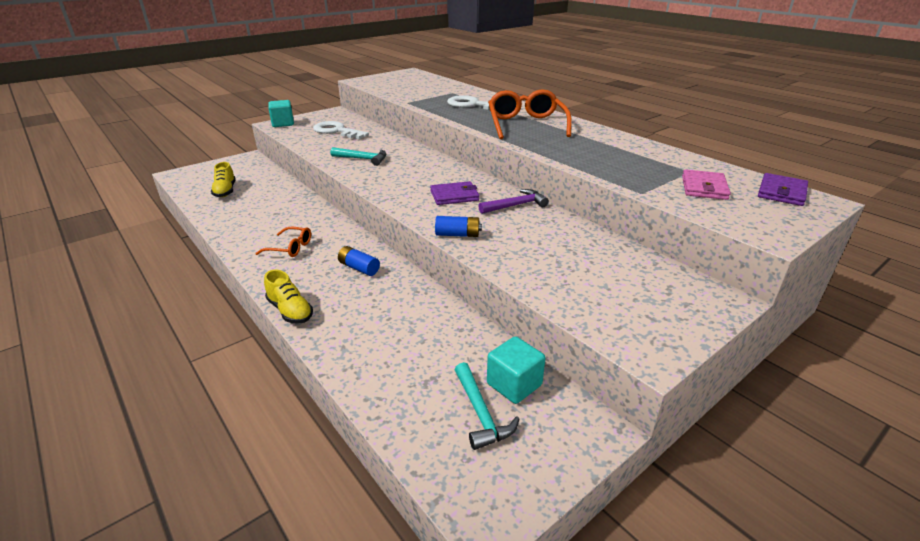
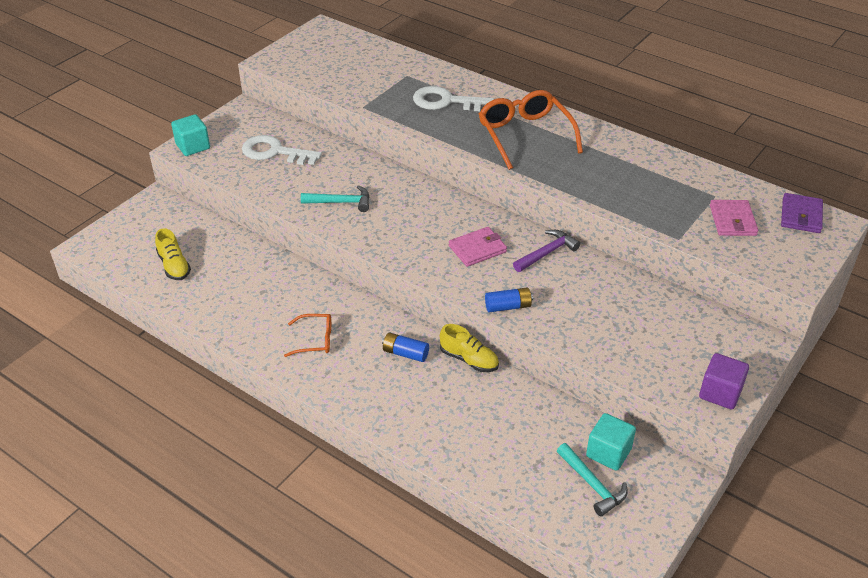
camera: 15 degrees left, 10 degrees up
(290, 311) = (370, 419): yellow shoe -> yellow shoe (469, 359)
(454, 196) = (477, 249): purple wallet -> pink wallet
(657, 337) = (720, 393): none -> purple cube

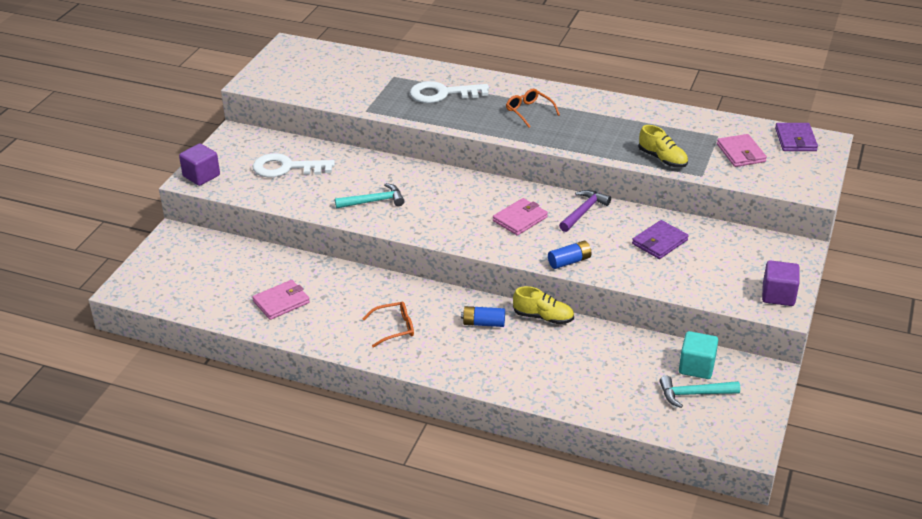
camera: 15 degrees left, 5 degrees down
(174, 266) = (224, 290): yellow shoe -> yellow shoe (662, 159)
(193, 146) = (201, 176): turquoise cube -> purple cube
(221, 289) = (281, 302): none -> pink wallet
(524, 135) = (529, 111): orange glasses -> orange glasses, size x0.53
(592, 485) = (693, 394): turquoise hammer -> turquoise hammer turned 135 degrees clockwise
(613, 303) = (659, 242): none -> purple wallet

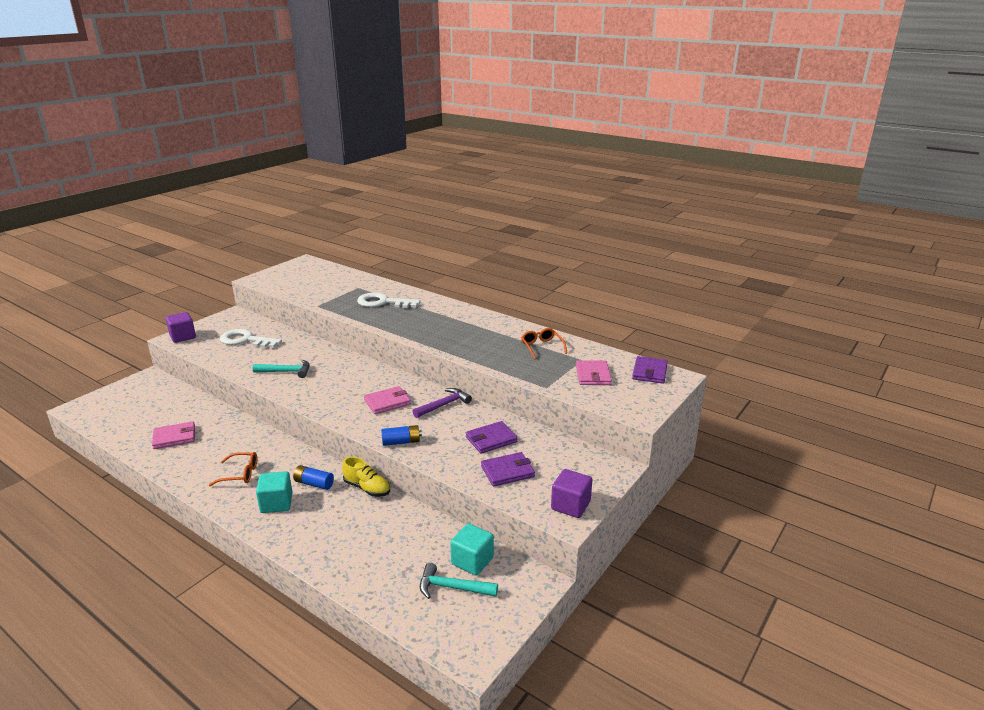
camera: 15 degrees right, 10 degrees down
(461, 351) = (276, 503): none -> turquoise cube
(529, 111) = (438, 322): orange glasses -> orange glasses (541, 347)
(662, 159) = (520, 370): yellow shoe -> none
(698, 273) = (507, 471): none -> purple wallet

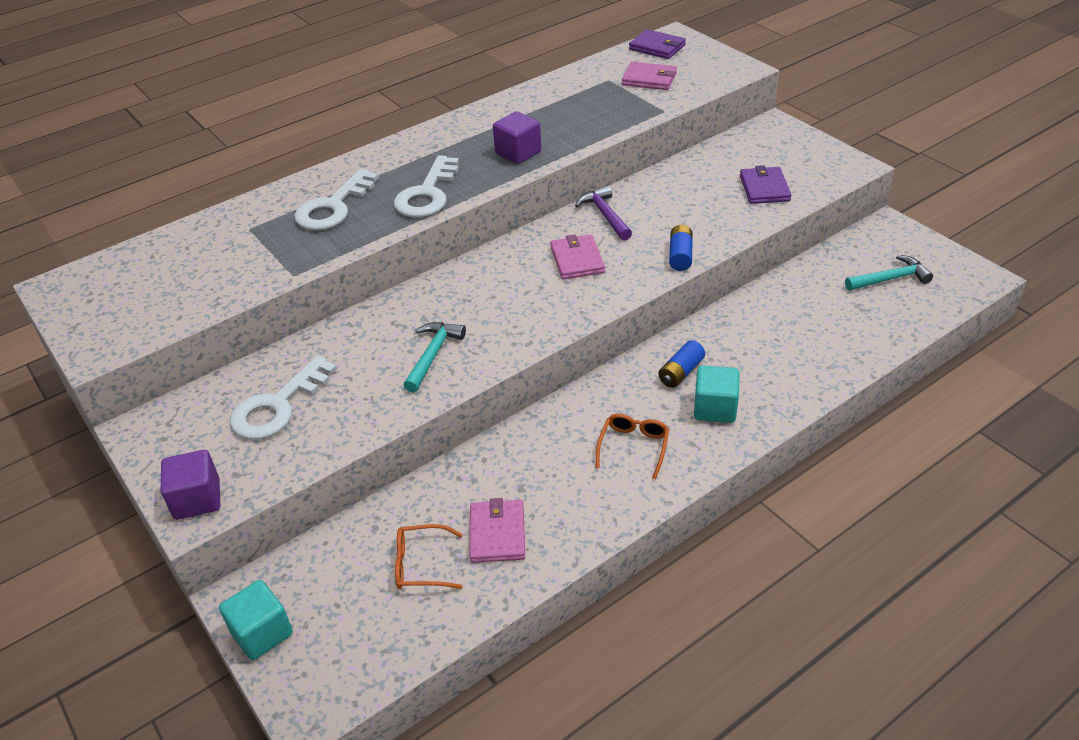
camera: 70 degrees left, 15 degrees up
(367, 488) = (705, 326): yellow shoe -> none
(403, 324) = (427, 194): none -> white key
(452, 587) = (890, 279): turquoise hammer -> turquoise hammer turned 135 degrees counterclockwise
(472, 561) = (852, 261): turquoise cube -> turquoise cube (262, 633)
(491, 439) = (697, 190): purple wallet -> none
(541, 347) = (562, 99): orange glasses -> orange glasses (420, 564)
(570, 505) = (832, 160): purple cube -> purple cube (518, 153)

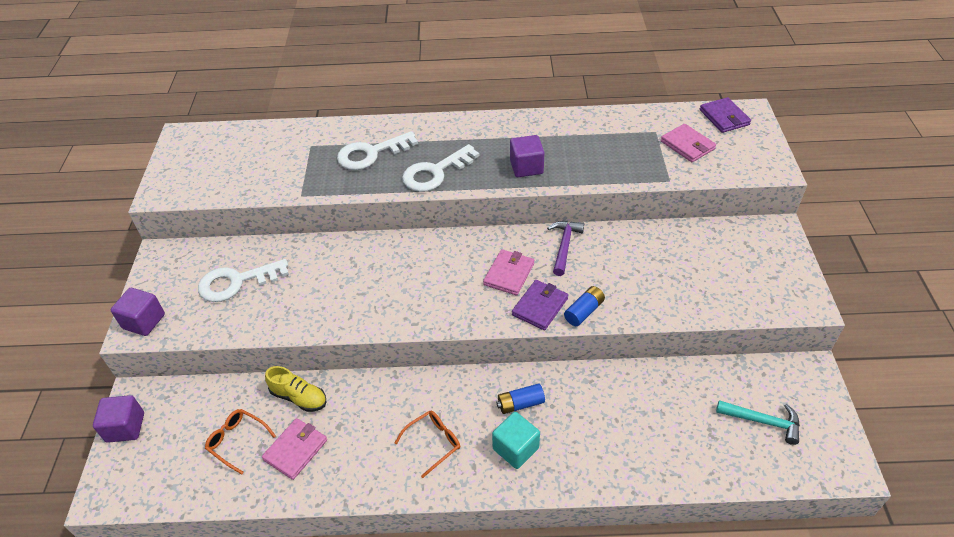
camera: 35 degrees right, 5 degrees up
(262, 633) = (125, 427): turquoise cube -> purple cube
(433, 355) = (350, 297): turquoise hammer -> none
(448, 488) = (299, 397): none -> yellow shoe
(764, 188) = (709, 286): purple wallet -> purple wallet (540, 306)

